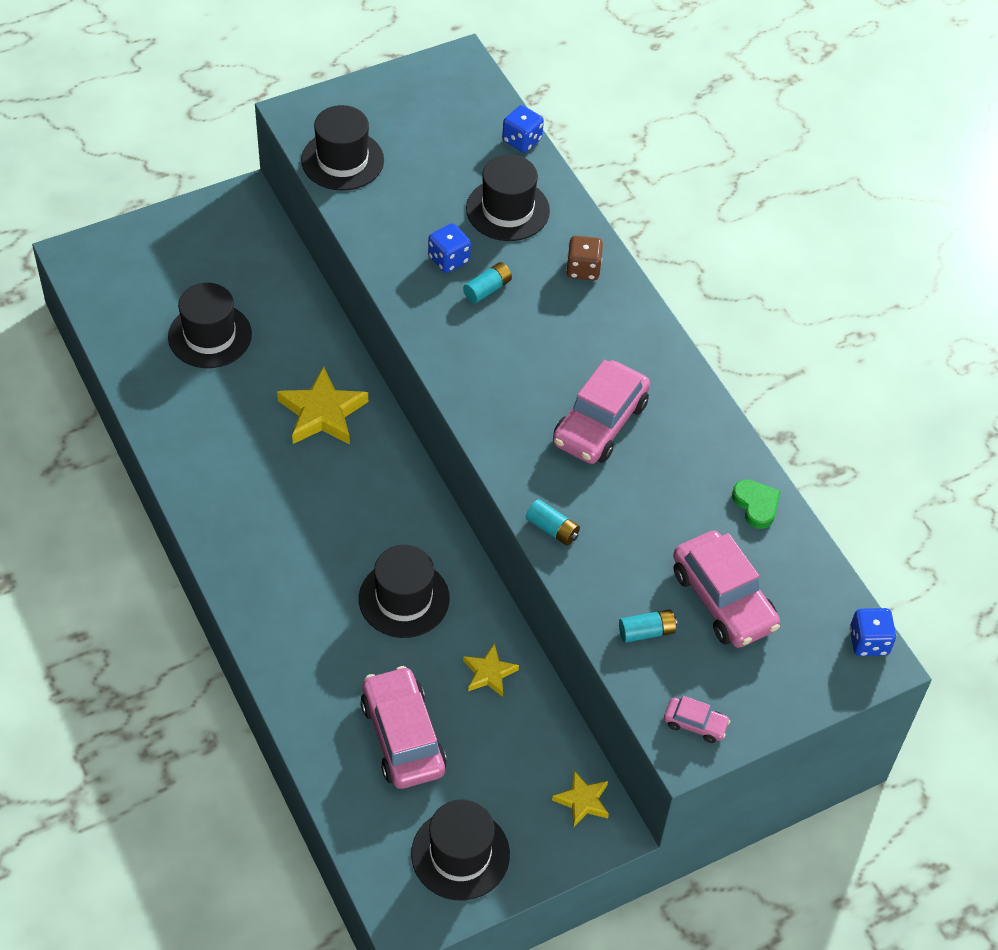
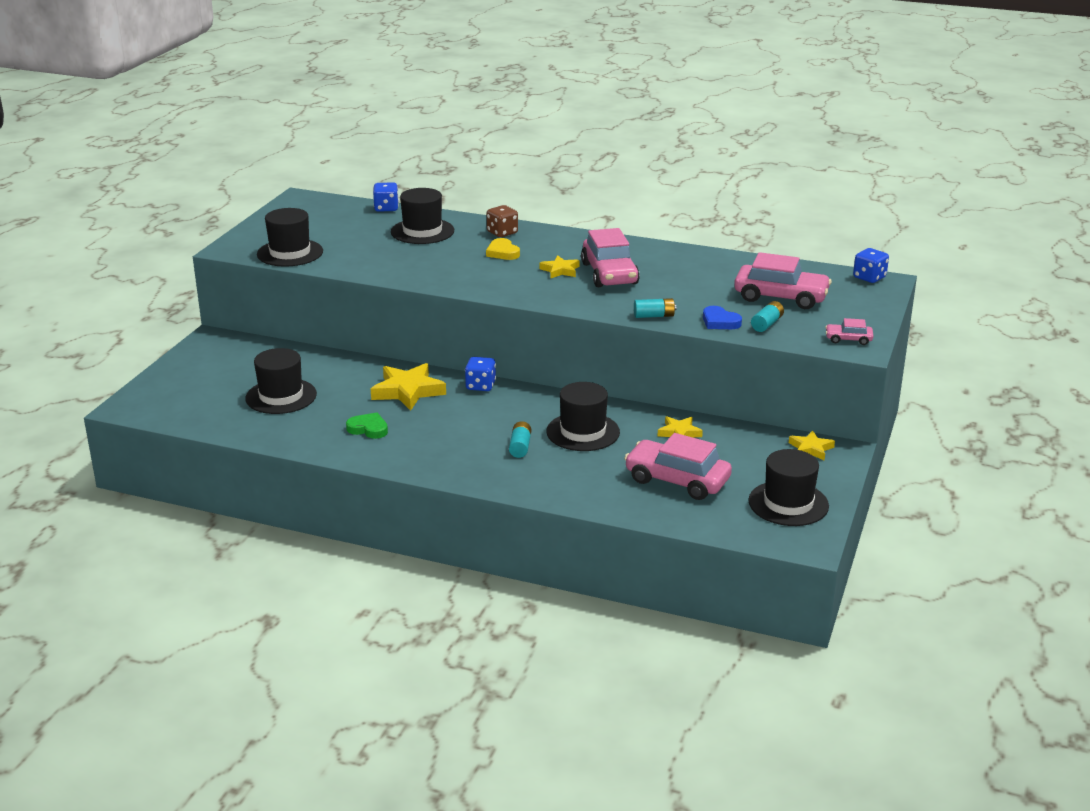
camera: 40 degrees left, 25 degrees down
(448, 259) = (420, 259): blue dice -> blue dice (480, 386)
(487, 289) = (462, 259): turquoise battery -> turquoise battery (520, 447)
(540, 306) = (502, 252): none -> yellow heart
(558, 380) = (560, 270): none -> yellow star
(604, 590) = (720, 322): none -> blue heart
(695, 724) = (848, 339): pink car -> pink car turned 150 degrees counterclockwise
(756, 505) = (736, 263): green heart -> green heart (368, 429)

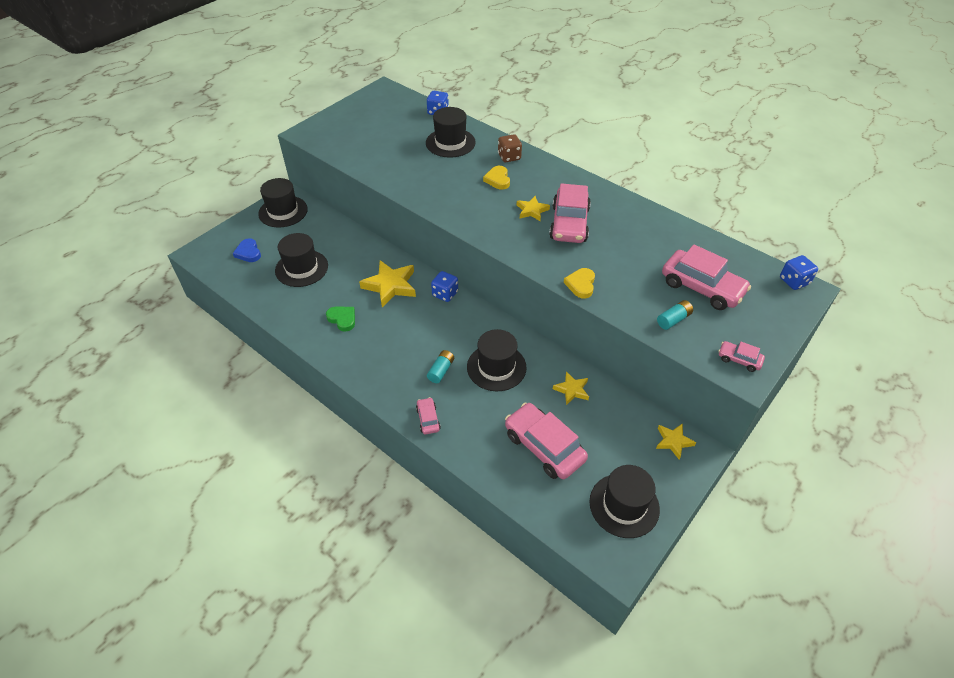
camera: 20 degrees right, 20 degrees up
(290, 253) = (344, 146): black hat -> black hat (283, 211)
(532, 486) = (428, 419): none -> pink car
(654, 316) = (581, 284): turquoise battery -> yellow heart
(720, 322) = (633, 306): blue heart -> blue heart (248, 252)

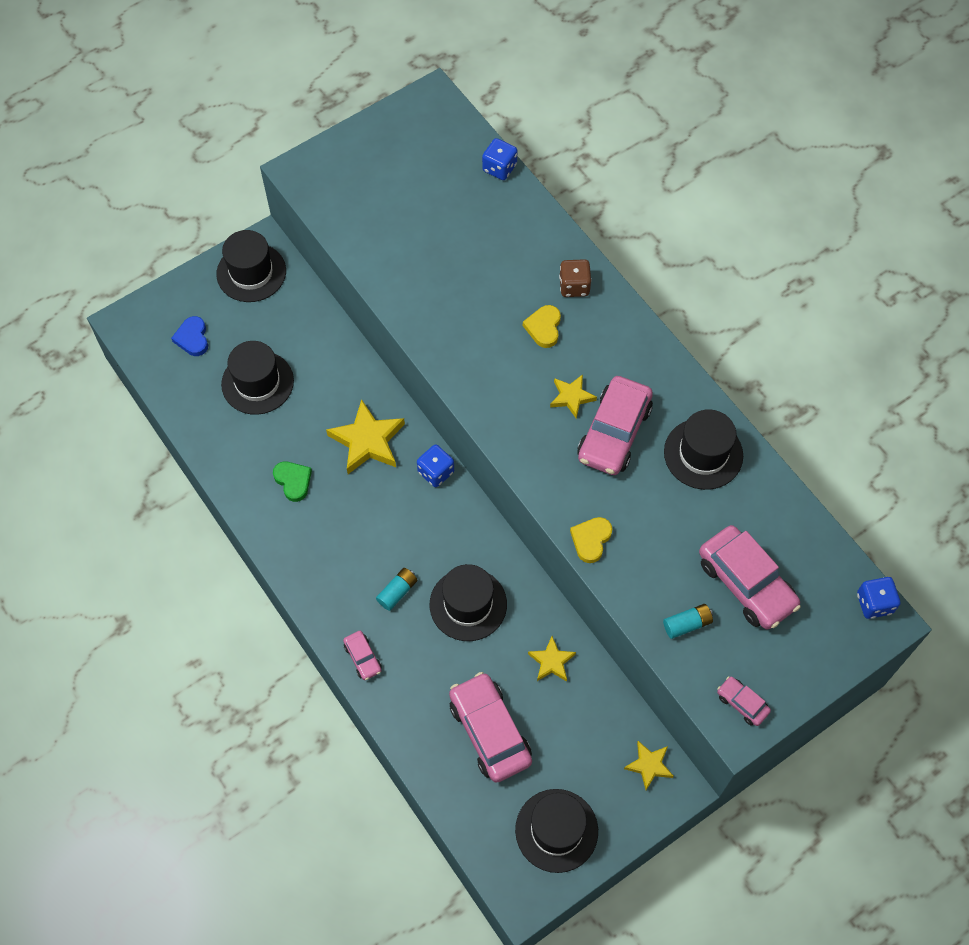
camera: 15 degrees right, 15 degrees up
(428, 419) = (363, 657): pink car -> pink car turned 150 degrees clockwise
(450, 143) = (499, 238): black hat -> black hat (703, 454)

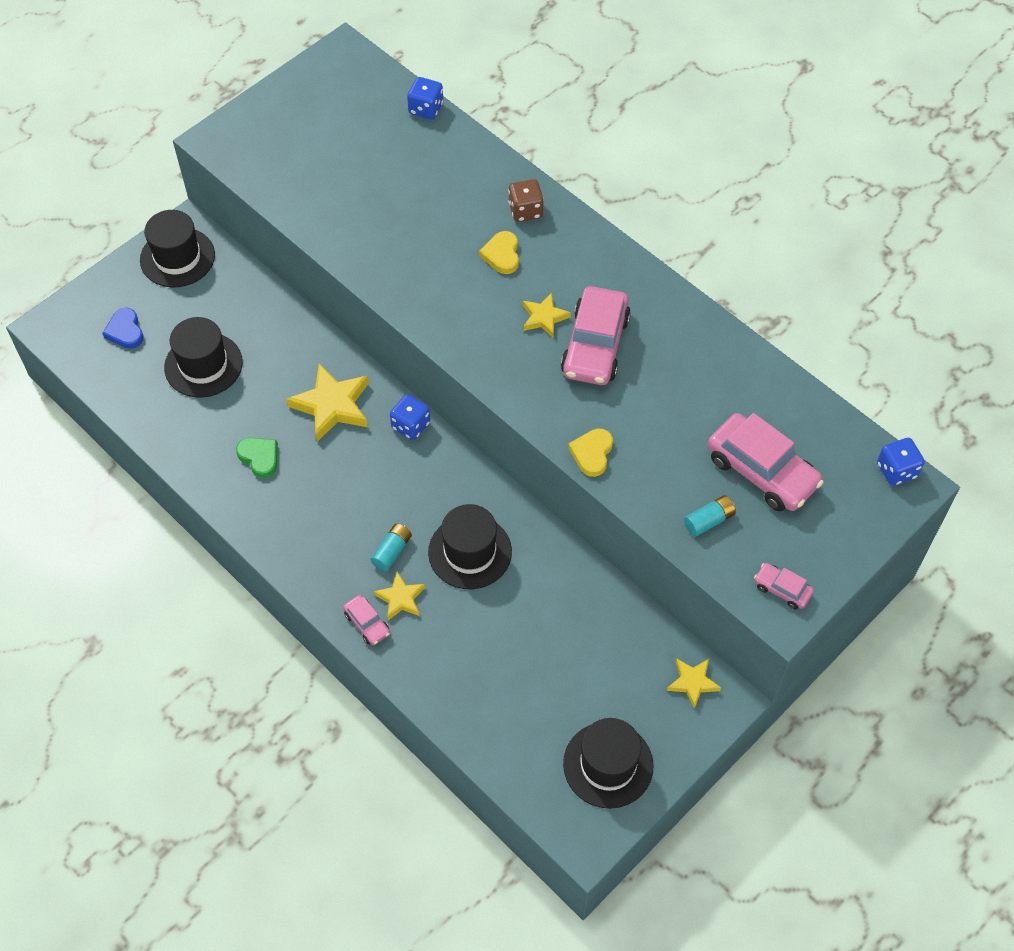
camera: 10 degrees left, 5 degrees down
(489, 731) = (517, 676): pink car -> none
(551, 661) = (569, 595): yellow star -> yellow star (400, 598)
(703, 454) = (691, 352): black hat -> none

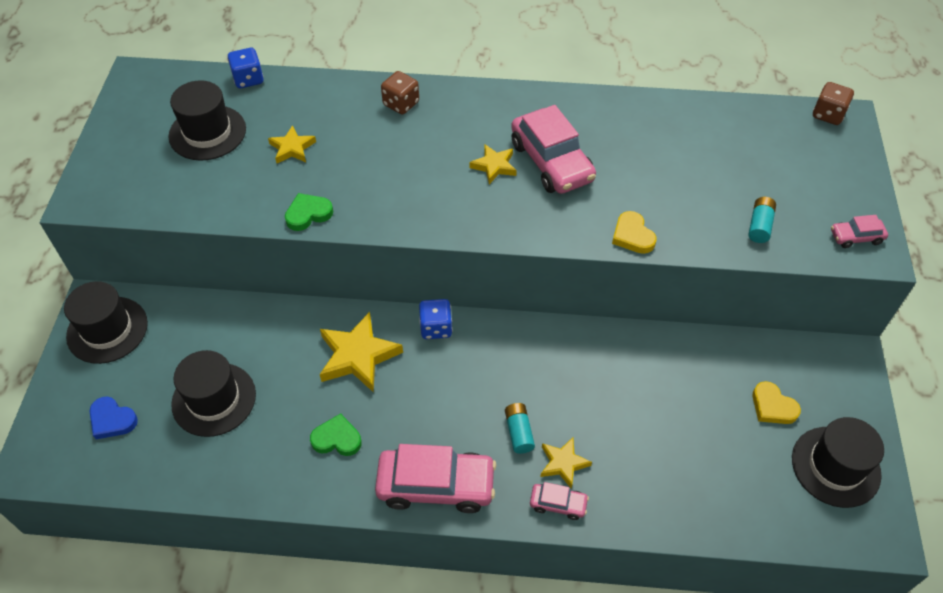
camera: 40 degrees left, 5 degrees down
(361, 261) = (308, 214): none -> green heart
(470, 552) = (576, 388): black hat -> black hat (207, 132)
(502, 255) = (416, 143): yellow heart -> yellow heart (772, 406)
(692, 682) = (820, 362): yellow star -> yellow star (292, 148)
(762, 471) = (753, 170): pink car -> pink car (436, 485)
(896, 470) = (828, 114): blue dice -> brown dice

